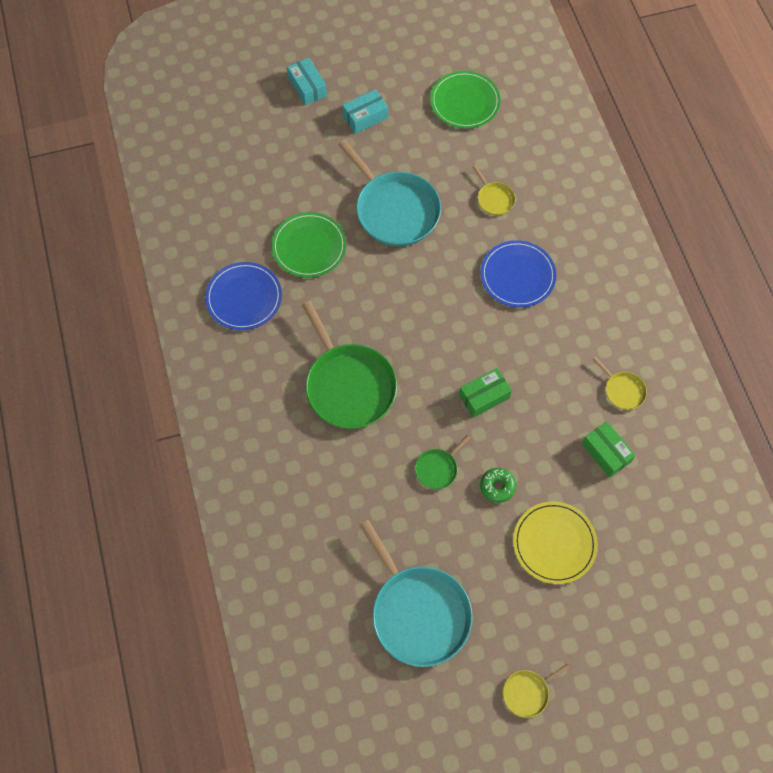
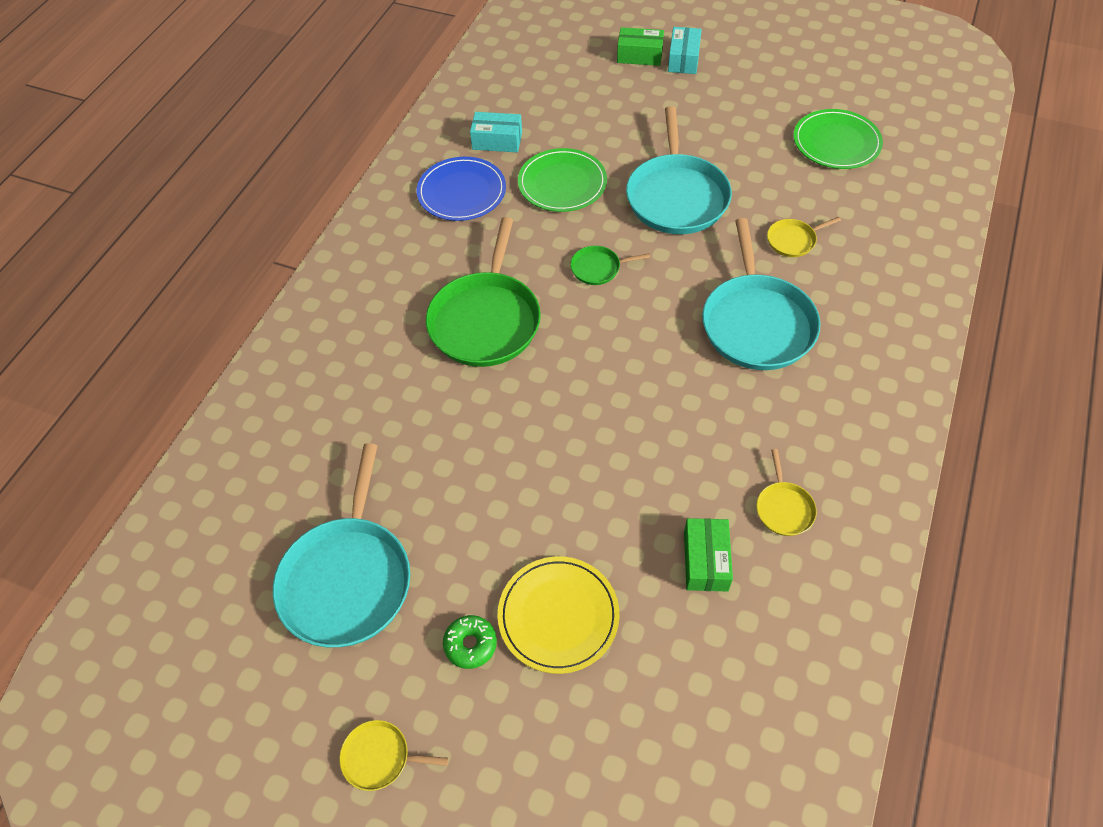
camera: 40 degrees right, 10 degrees down
(365, 117) = (718, 107): turquoise box -> turquoise box (497, 141)
(438, 468) = (501, 452): green pan -> green pan (598, 268)
(484, 397) = (615, 415): green box -> green box (639, 55)
(494, 199) = (793, 240): yellow pan -> yellow pan turned 60 degrees clockwise
(497, 487) = (548, 512): green donut -> green donut (470, 644)
(517, 275) = (757, 323): blue plate -> turquoise pan

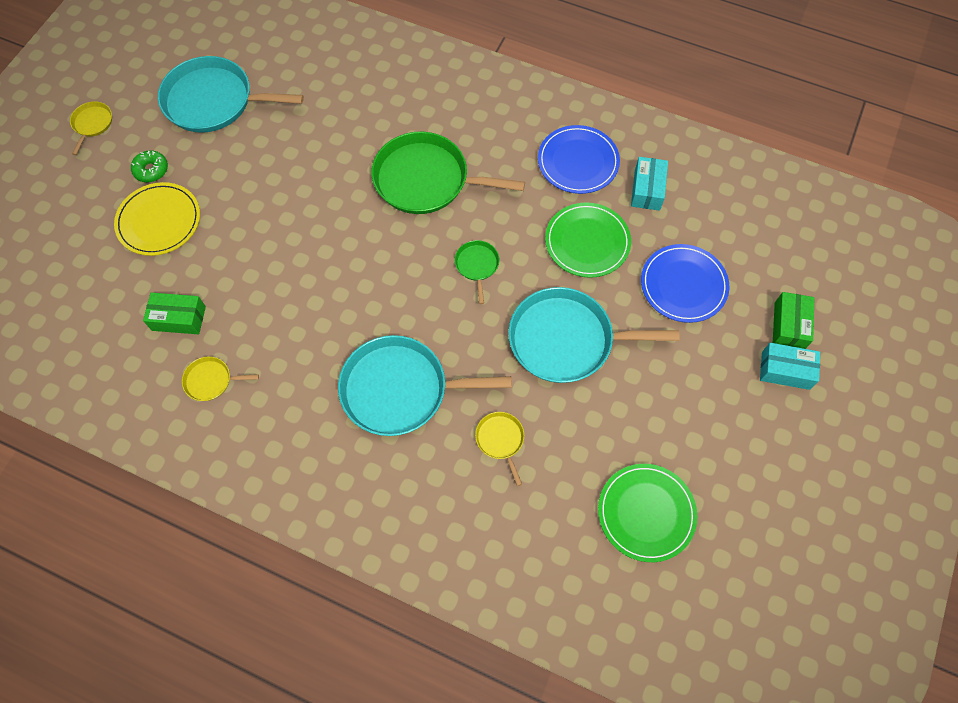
camera: 90 degrees right, 10 degrees up
(605, 117) = (683, 285): none -> blue plate

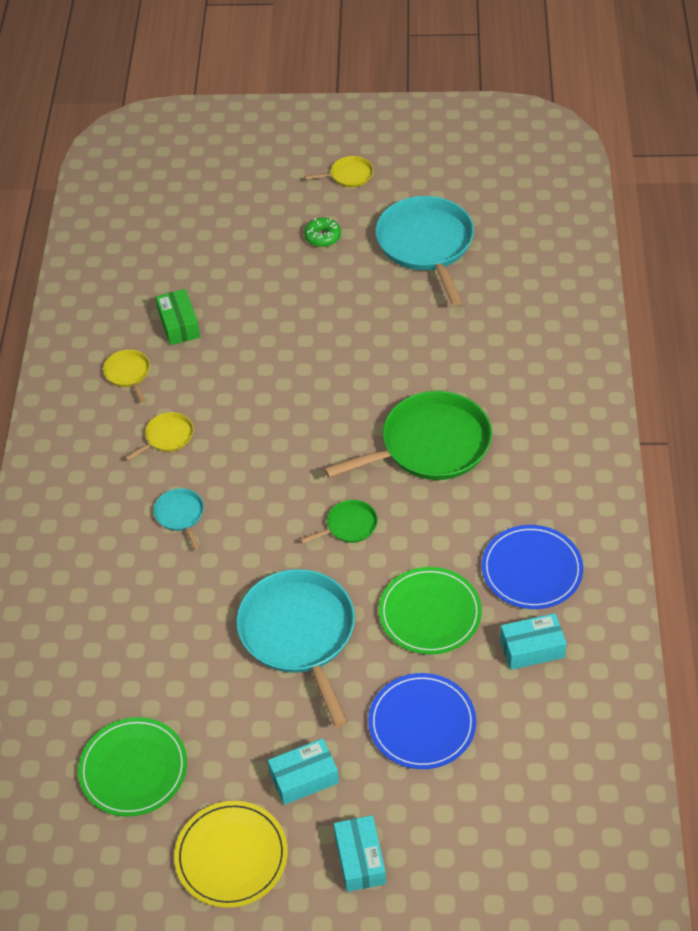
camera: 70 degrees right, 15 degrees down
(159, 221) = (271, 267): yellow plate -> yellow plate (231, 856)
(400, 389) = (180, 515): turquoise pan -> turquoise pan, size x0.45
(426, 180) = (430, 445): green pan -> green pan turned 75 degrees clockwise
(500, 440) = (162, 616): yellow pan -> yellow pan (167, 437)
(702, 384) = (304, 778): none -> turquoise box
(789, 326) = (421, 848): green box -> none

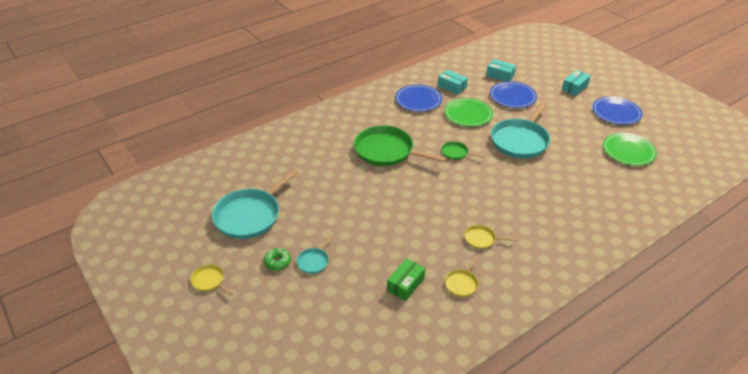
camera: 130 degrees left, 10 degrees down
(180, 515) = (515, 206): turquoise pan -> turquoise pan (314, 261)
(231, 856) = (616, 112): yellow plate -> blue plate
(304, 778) = (569, 111): turquoise box -> turquoise box (500, 75)

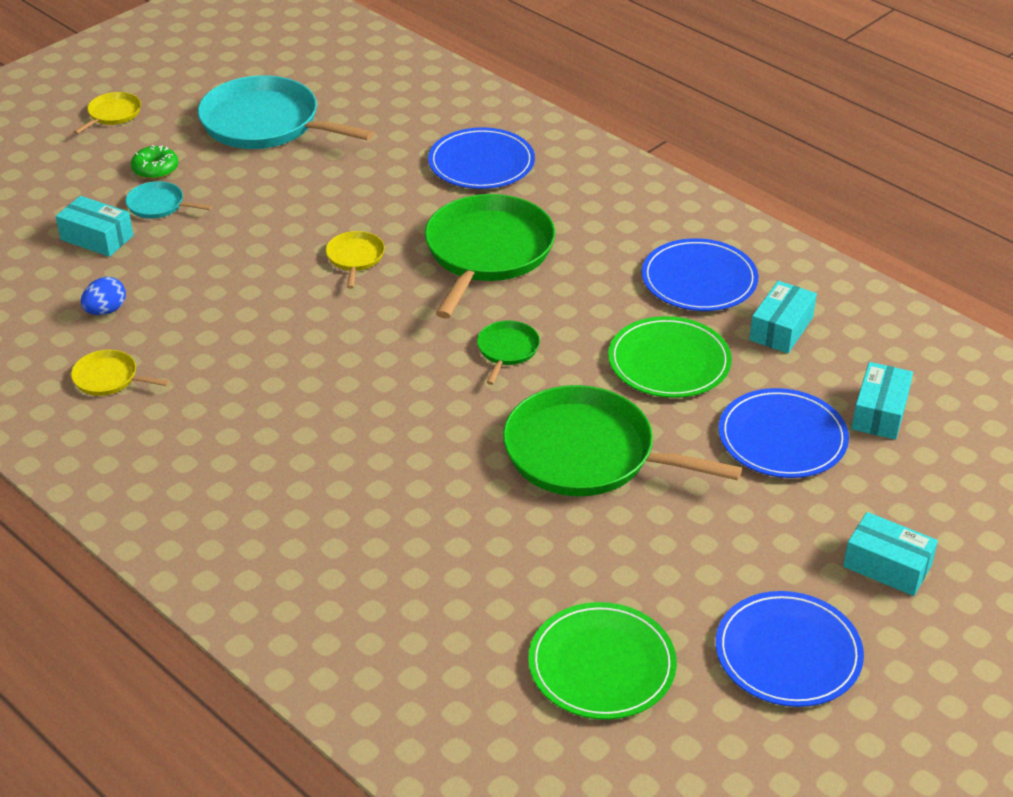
camera: 80 degrees right, 0 degrees up
(316, 145) = (481, 163): none -> blue plate
(337, 288) = (97, 238): none -> turquoise box
(405, 284) = (106, 311): green box -> blue egg
(481, 239) = (229, 399): yellow pan -> yellow pan (355, 258)
(520, 140) = (587, 453): turquoise pan -> green pan

